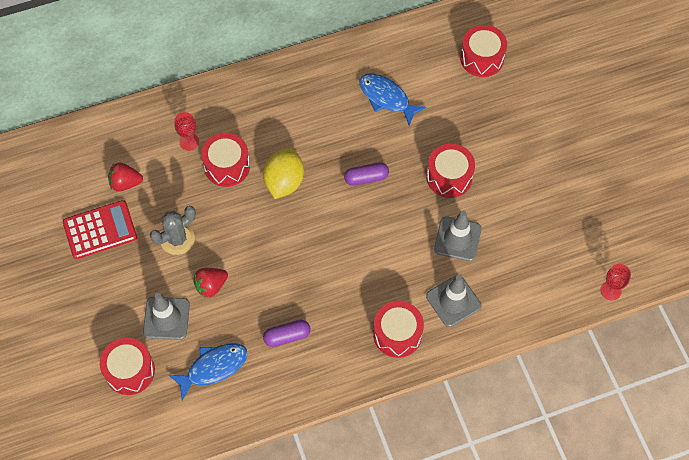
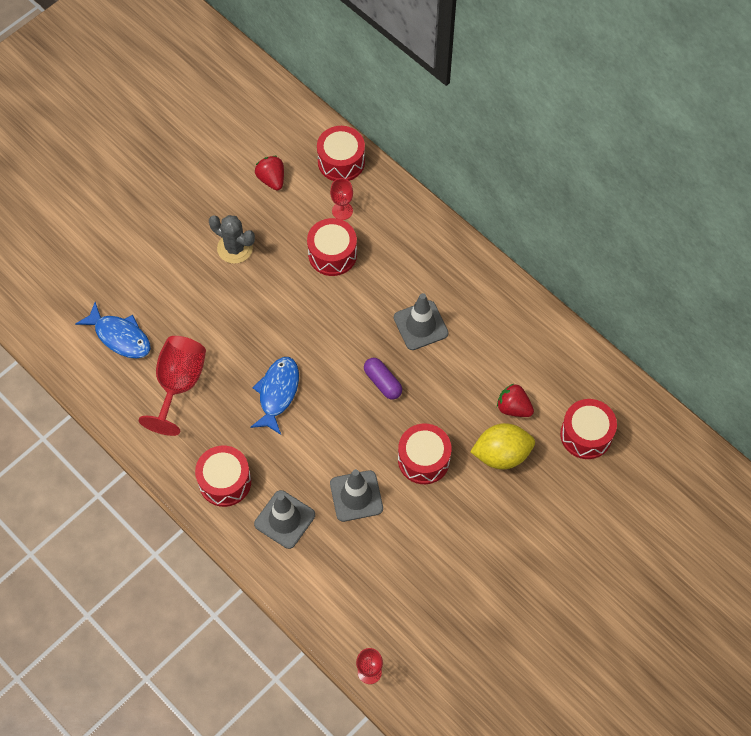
camera: 65 degrees right, 0 degrees up
(100, 230) = (214, 182): red calculator -> none
(130, 371) = (88, 270): red drum -> red drum (341, 161)
(166, 318) = (151, 276): grey traffic cone -> grey traffic cone (420, 325)
(211, 286) = (200, 297): red strawberry -> red strawberry (513, 408)
(284, 182) = (340, 311): yellow lemon -> yellow lemon (501, 454)
(287, 336) = (179, 384): purple capsule -> red goblet
(386, 98) = (485, 362): blue fish -> blue fish (277, 393)

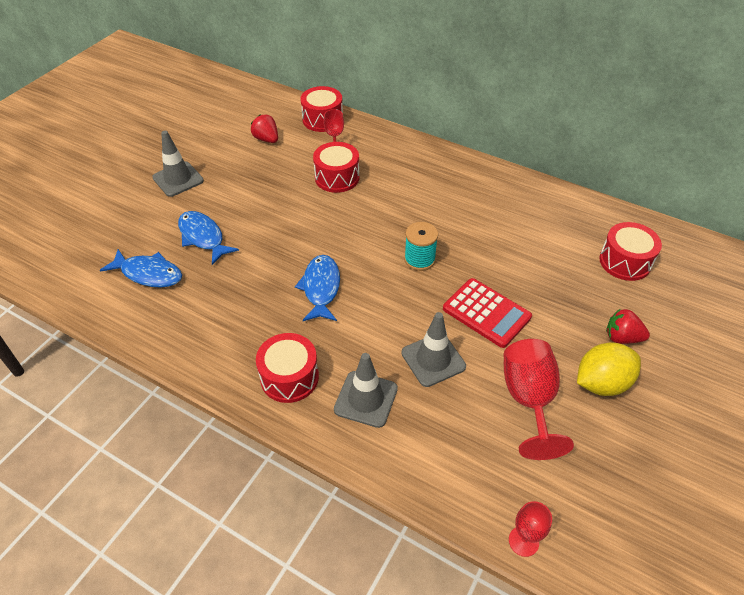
camera: 15 degrees left, 15 degrees down
(178, 303) = (203, 237): none -> blue fish
(179, 384) = (218, 301): red goblet -> red goblet (529, 400)
(235, 248) = (247, 189): grey cactus -> none
(382, 382) = (419, 259): purple capsule -> turquoise spool
(420, 325) = (436, 211): grey traffic cone -> grey traffic cone (178, 179)
(423, 459) = (486, 313): red drum -> red calculator
(501, 454) = (558, 293): yellow lemon -> yellow lemon (601, 383)
(513, 408) = (549, 254): red strawberry -> red strawberry (622, 337)

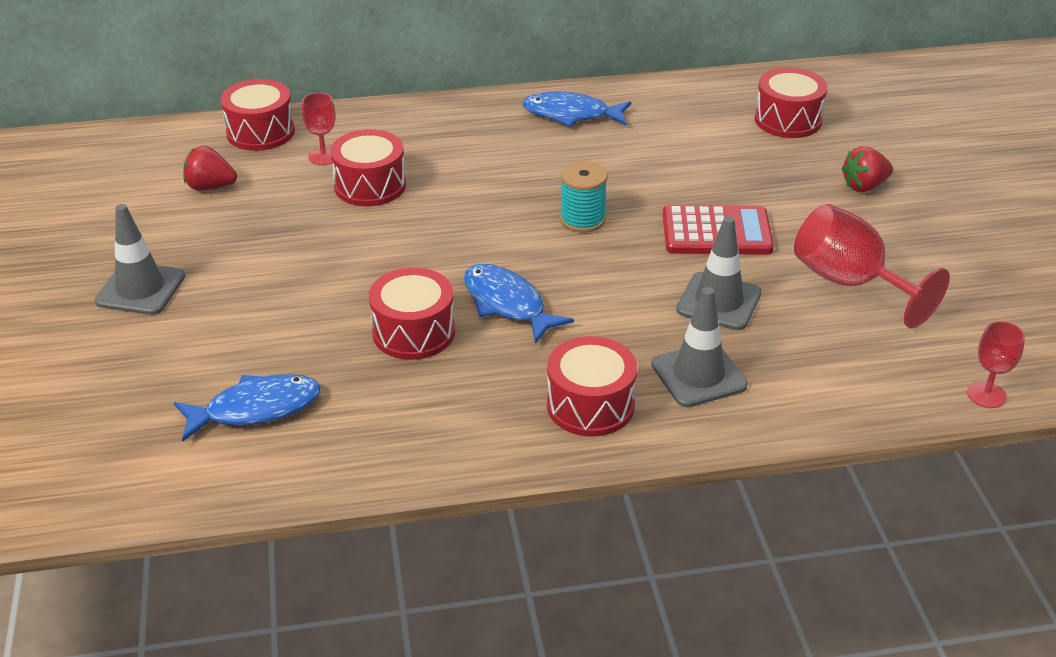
camera: 40 degrees left, 10 degrees down
(203, 237) = (276, 332): blue fish -> blue fish (571, 114)
(259, 276) = (413, 332): none -> red drum
(601, 383) = (893, 233): yellow lemon -> none

